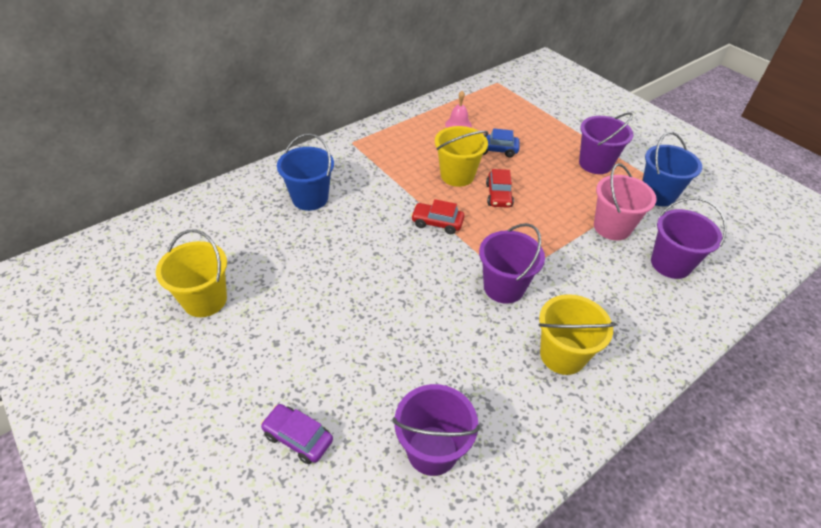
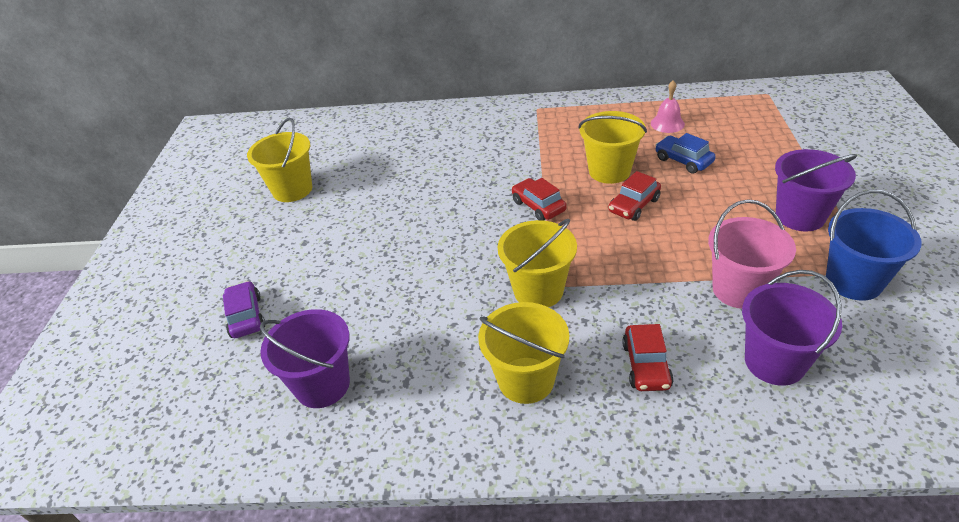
camera: 45 degrees right, 5 degrees down
(310, 198) = (448, 143): blue bucket -> none
(504, 287) = (538, 290): purple bucket -> yellow bucket
(615, 303) = (646, 365): none -> red car

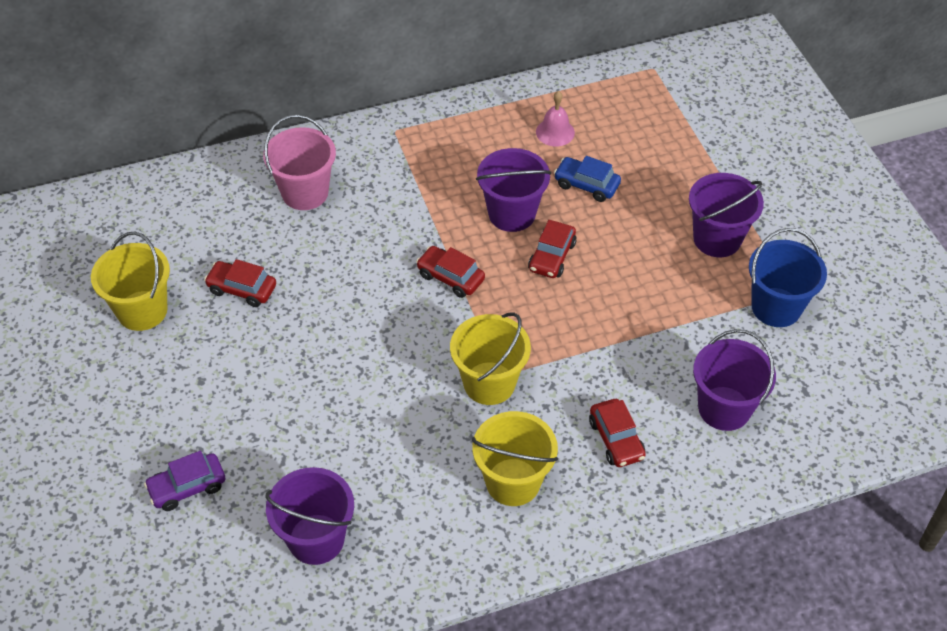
camera: 25 degrees left, 10 degrees up
(246, 316) = (187, 487): purple car -> purple car turned 75 degrees counterclockwise
(370, 188) = (242, 289): none -> red car
(609, 171) = (512, 214): yellow bucket -> purple bucket
(739, 290) = (678, 339): pink bucket -> pink bucket (305, 193)

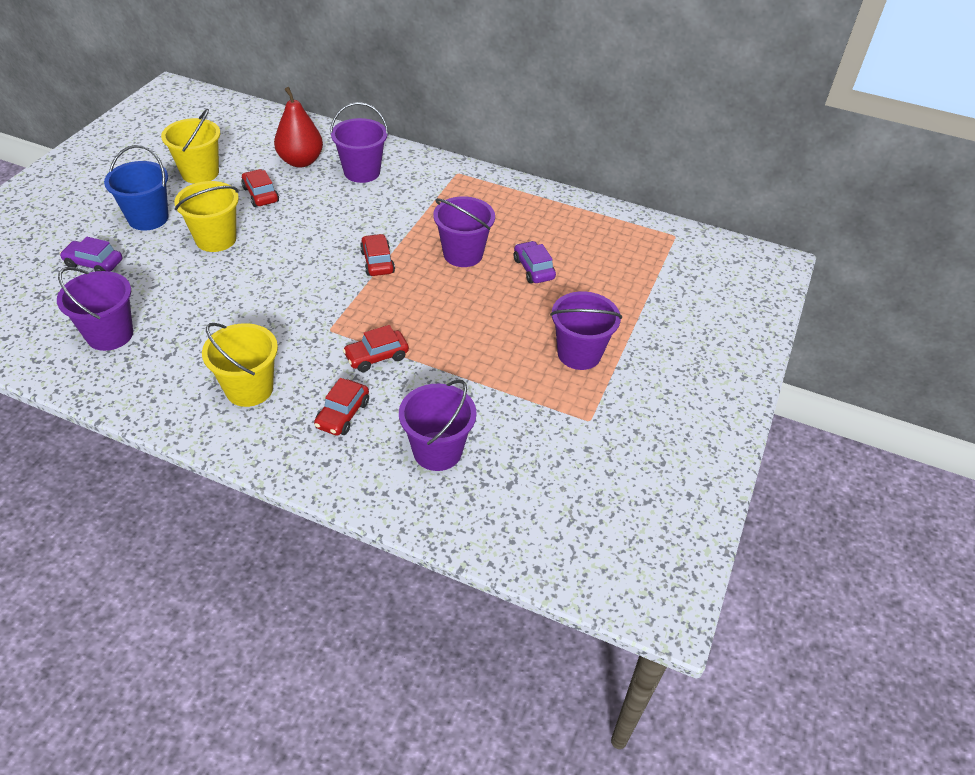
camera: 40 degrees right, 5 degrees down
(227, 223) = (301, 161): none -> red pear
(305, 193) = (362, 172): pink bucket -> purple bucket
(489, 383) = (316, 329): yellow bucket -> yellow bucket (216, 239)
(552, 256) = (453, 291): red car -> red car (376, 356)
(555, 132) = (555, 230): pink bell -> none
(586, 185) = (533, 269): blue car -> purple car
(776, 307) = (563, 420): blue bucket -> blue bucket (148, 218)

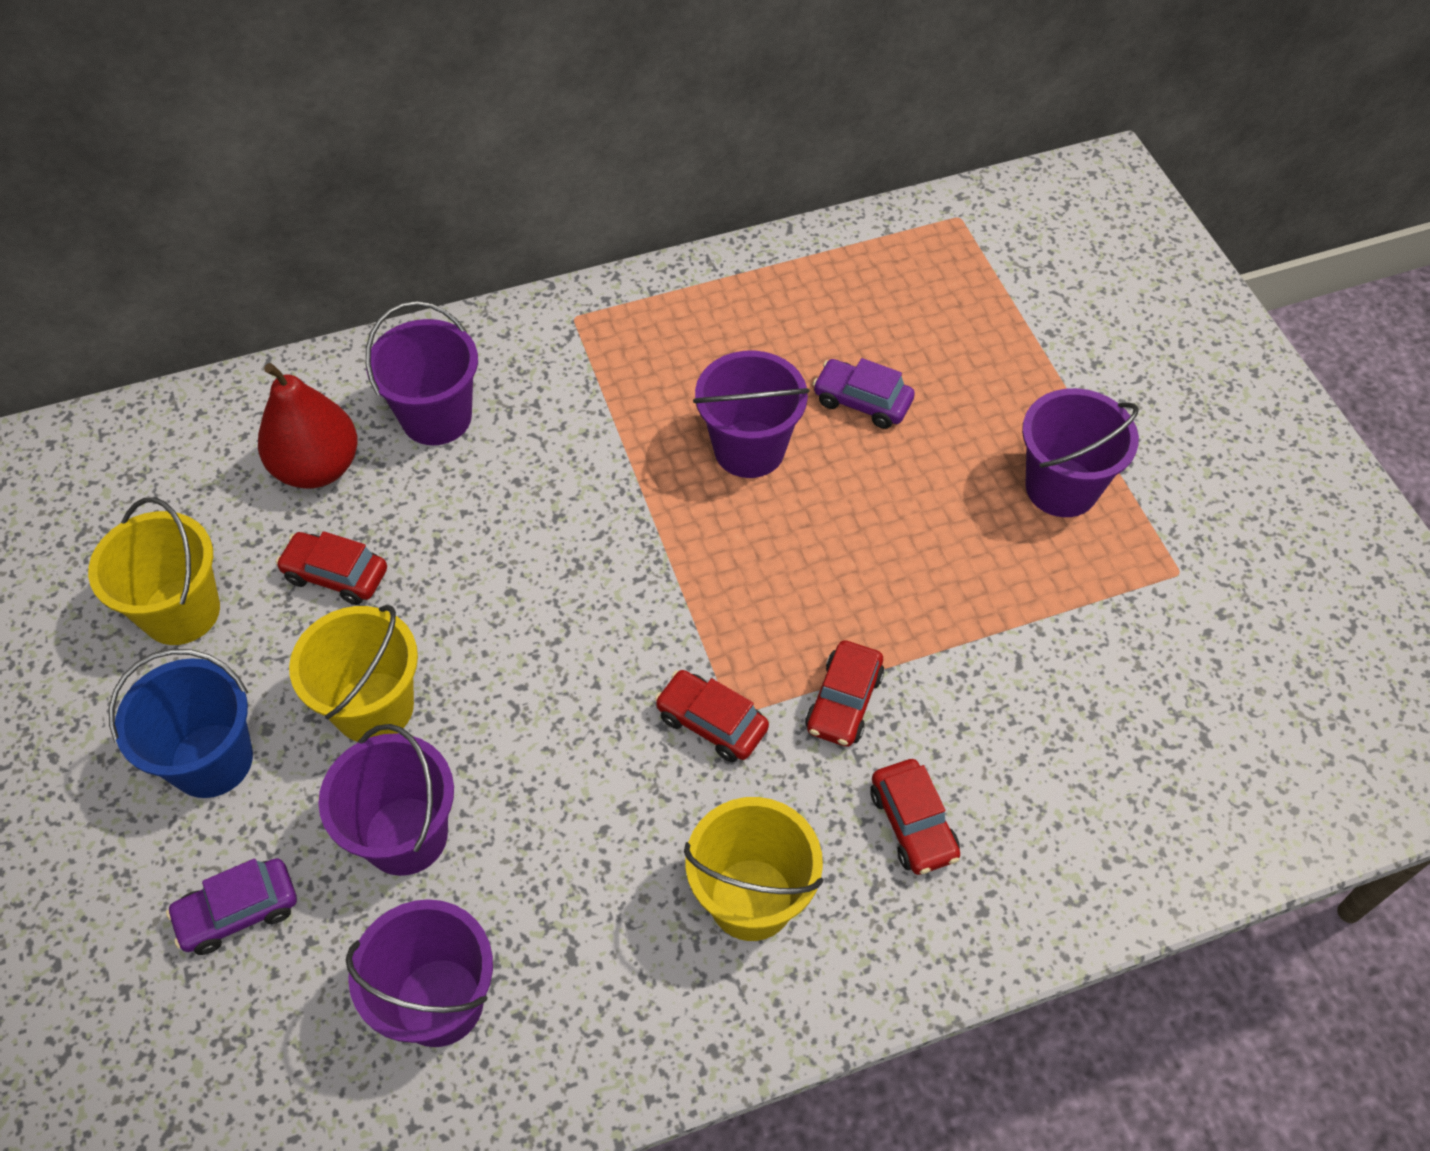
camera: 40 degrees left, 10 degrees up
(377, 262) = (655, 553): red car -> red car (711, 722)
(437, 451) = (1080, 769): purple bucket -> purple bucket (406, 835)

